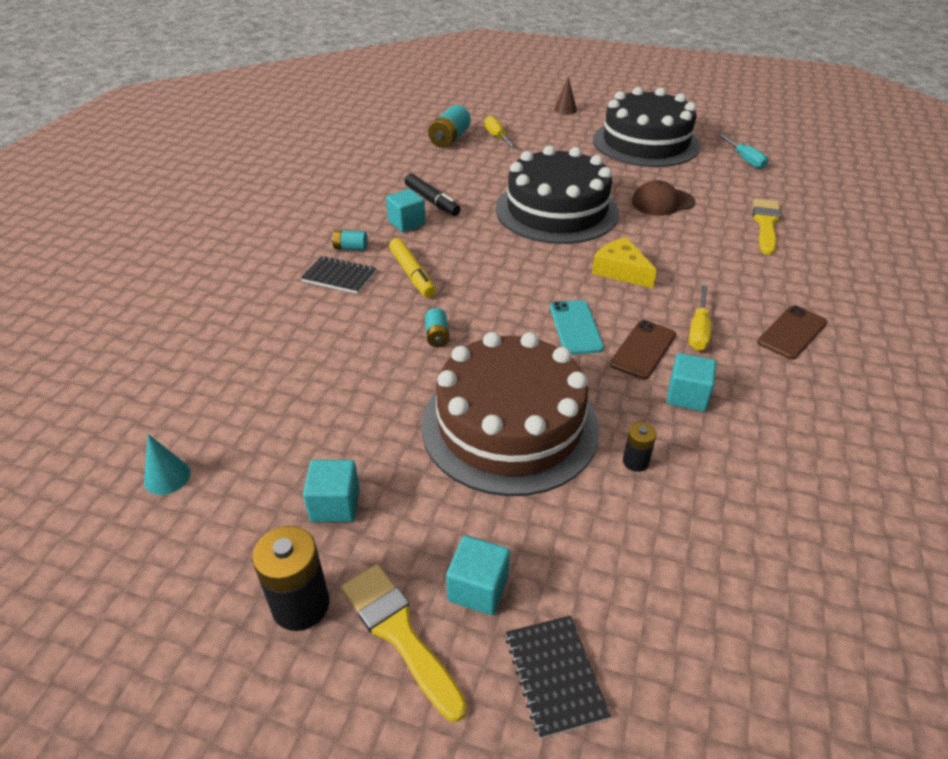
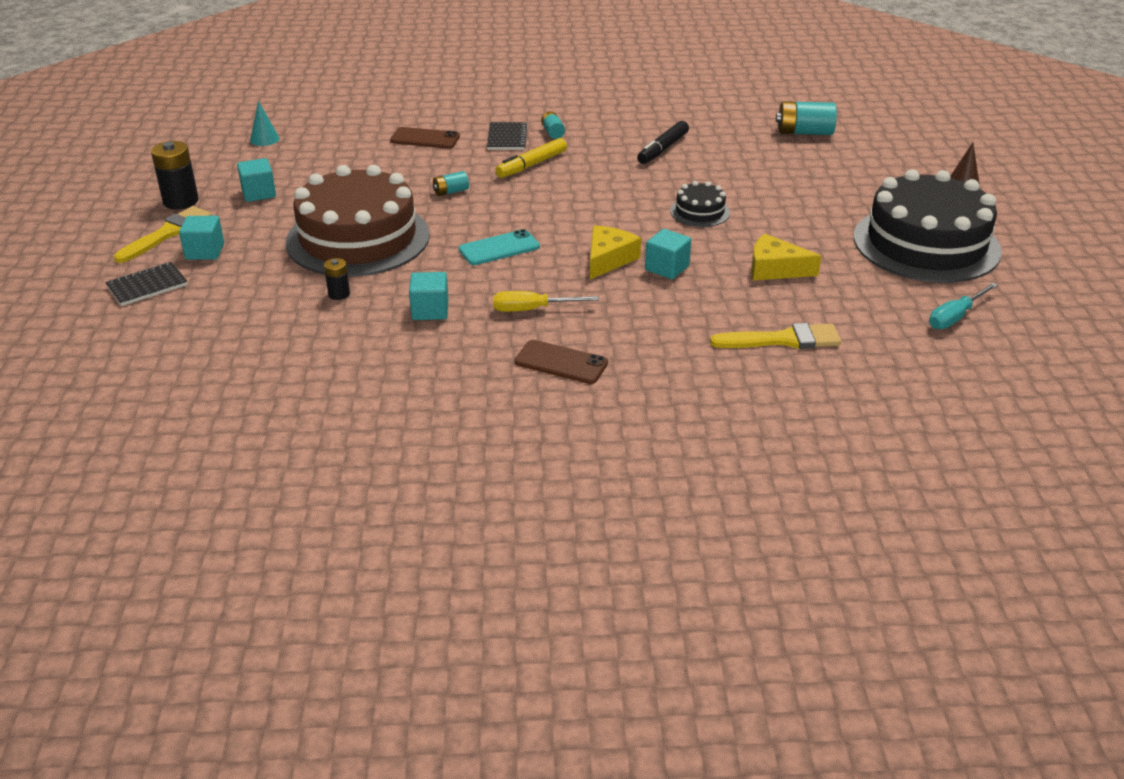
camera: 70 degrees right, 5 degrees down
(406, 223) = (613, 146): turquoise cube -> turquoise cube (667, 268)
(497, 137) = (837, 156): yellow screwdriver -> none
(557, 211) = (700, 212): black cake -> black cake, size x0.43
(643, 349) = (485, 284): brown phone -> brown phone (425, 139)
(662, 202) = (775, 269): brown cap -> yellow cheese

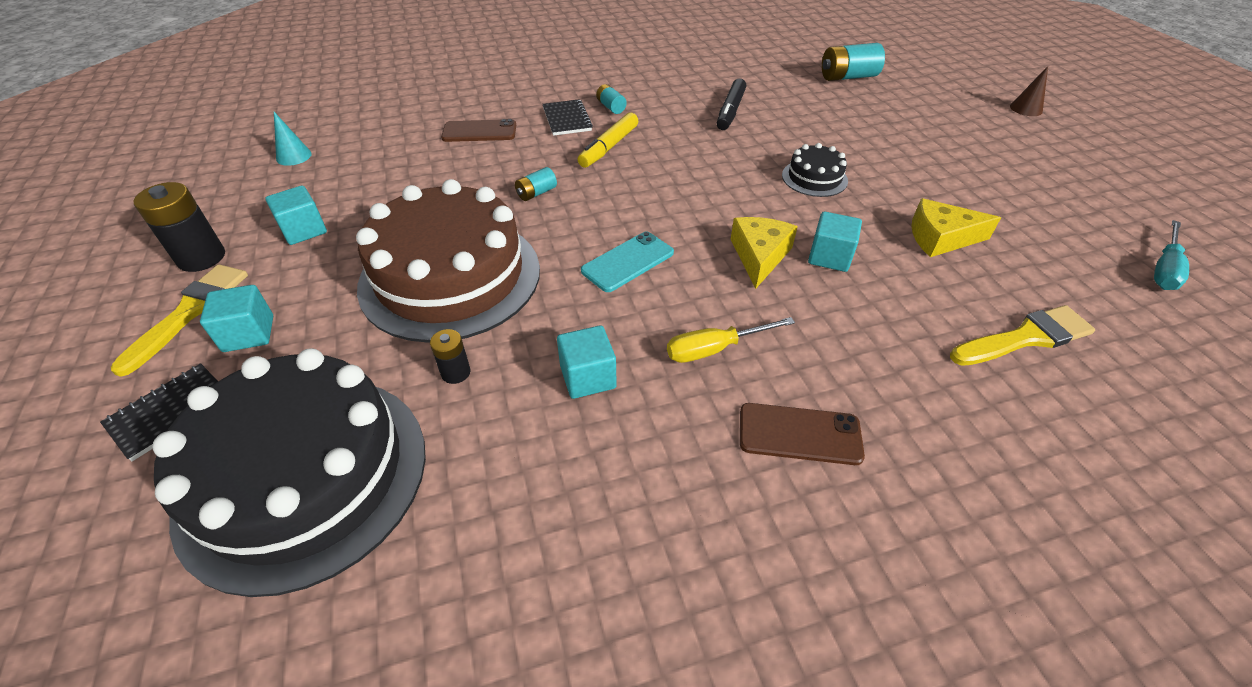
camera: 15 degrees left, 10 degrees up
(926, 244) = (1055, 181): black cake -> black cake (304, 476)

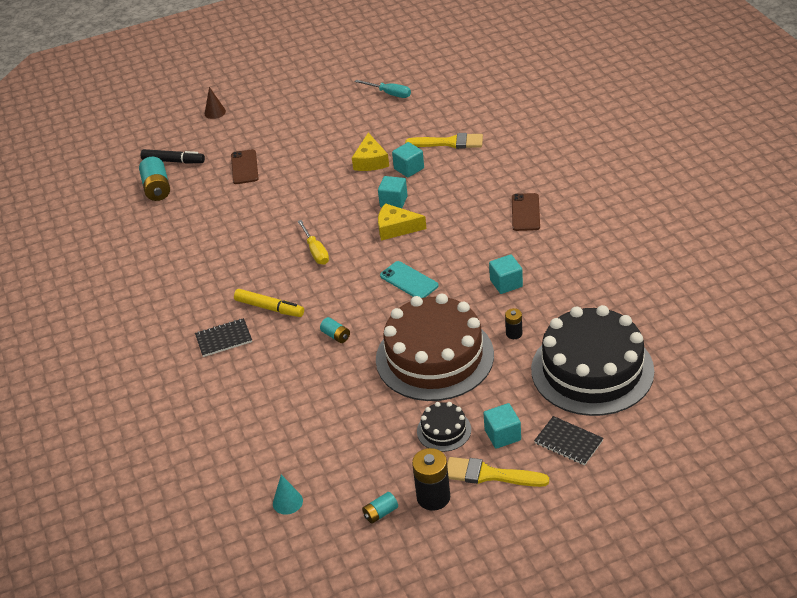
camera: 90 degrees left, 5 degrees down
(304, 230) = (394, 451): turquoise cube -> turquoise cube (409, 168)
(479, 131) = (244, 389): brown phone -> brown phone (244, 167)
(611, 107) = (203, 316): turquoise battery -> turquoise battery (380, 513)
(715, 349) = (477, 241): yellow screwdriver -> yellow screwdriver (315, 251)
(730, 111) = (213, 248): black marker -> black marker (173, 161)
(814, 178) = (309, 207): black cake -> black cake (444, 430)
(1025, 338) = (449, 143): yellow brush -> yellow brush turned 120 degrees clockwise

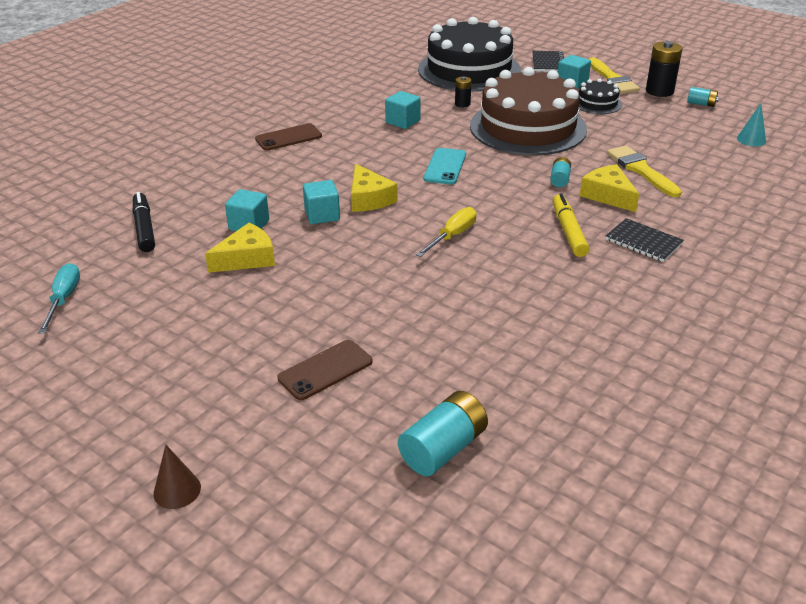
camera: 125 degrees left, 5 degrees down
(173, 161) = (357, 469): black marker -> black marker (144, 228)
(291, 351) = (608, 195): none -> yellow cheese
(449, 143) = (178, 214): yellow brush -> yellow brush (641, 170)

